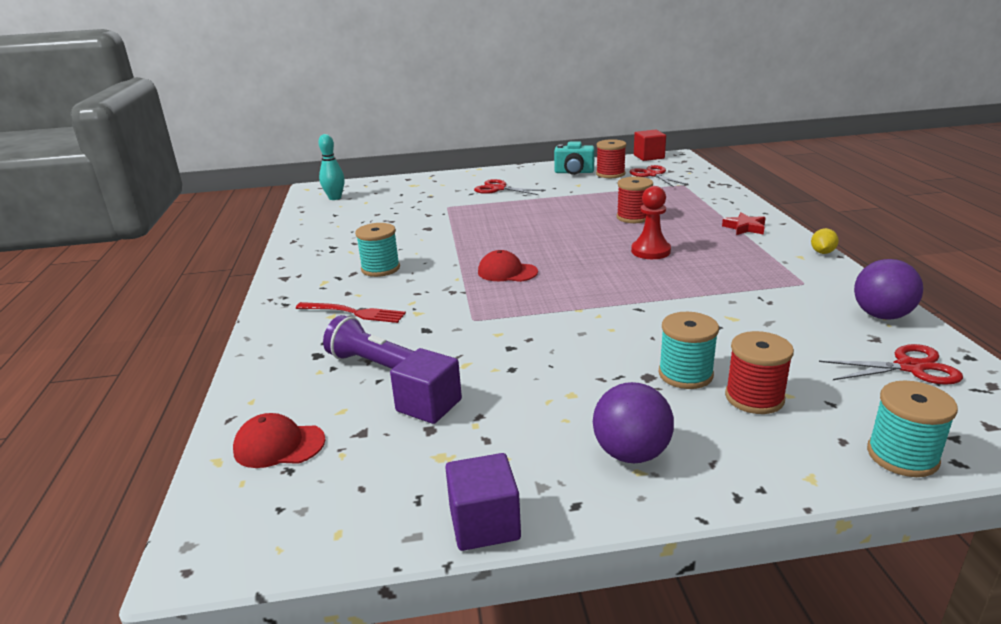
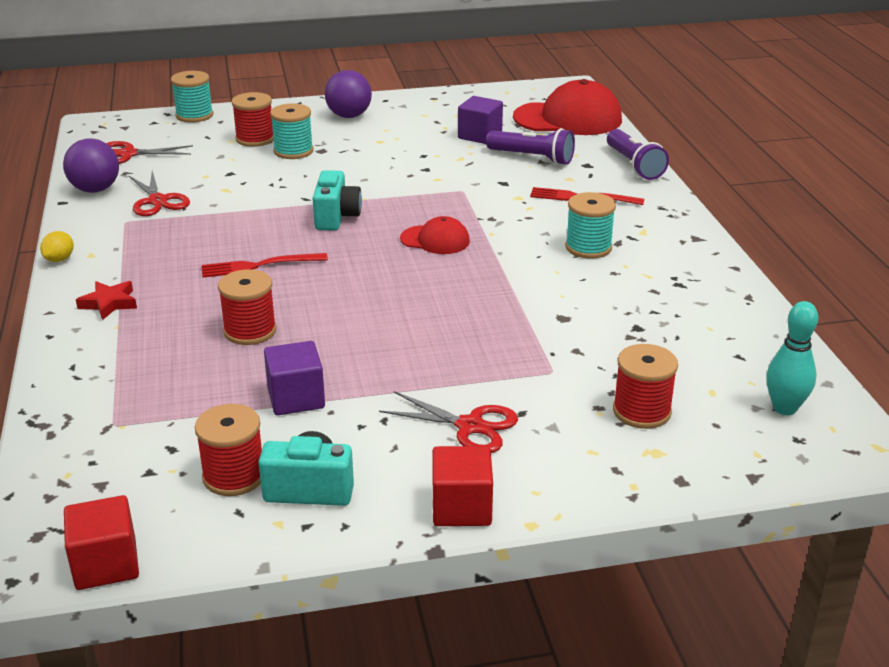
camera: 175 degrees right, 5 degrees up
(264, 354) = (634, 165): none -> purple flashlight
(279, 445) = (568, 119): red cap -> red cap, size x1.90
(409, 195) = (641, 411): none -> red spool
(484, 524) = (432, 94): purple cube -> purple cube (296, 398)
(507, 170) = (461, 507): none -> red cube
(600, 290) = (336, 217): none -> turquoise camera
(650, 251) = (258, 266): red pawn -> red fork
(653, 175) = (147, 467): red scissors -> red scissors (157, 201)

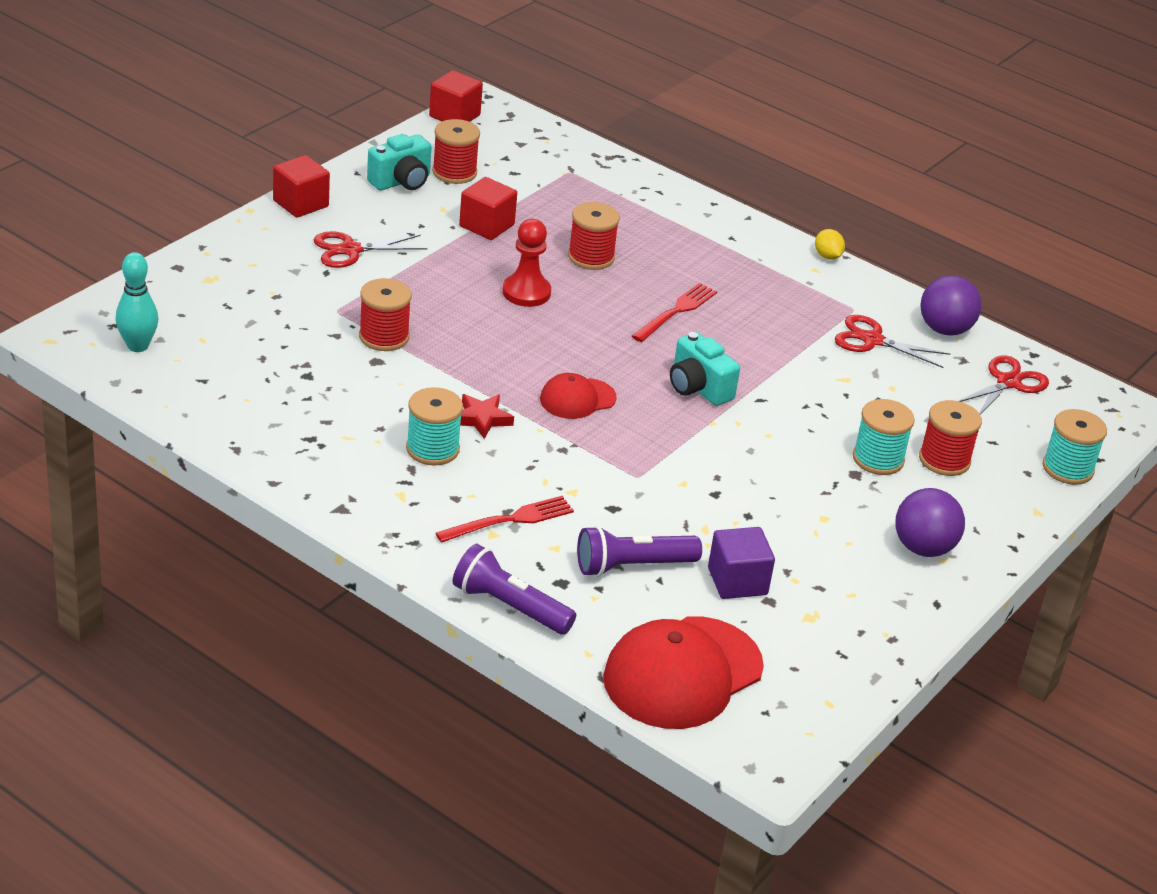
camera: 135 degrees right, 5 degrees up
(109, 303) = (722, 238): red star -> red star (482, 419)
(296, 398) = (486, 225): purple cube -> red cube
(356, 323) = (526, 292): none -> red pawn
(641, 411) = (242, 304): red spool -> red spool (384, 337)

